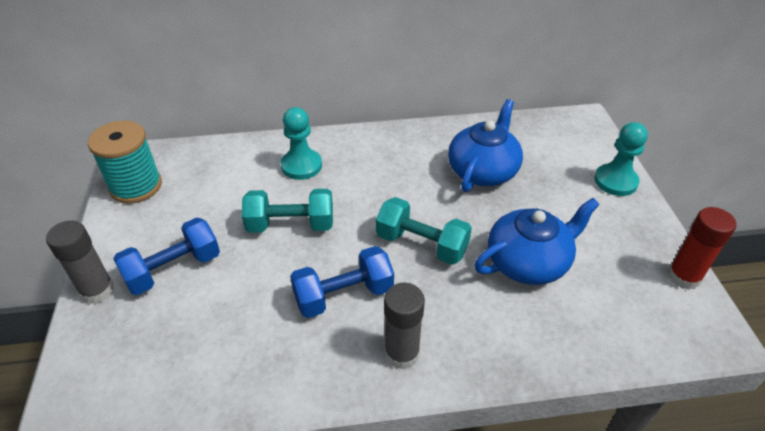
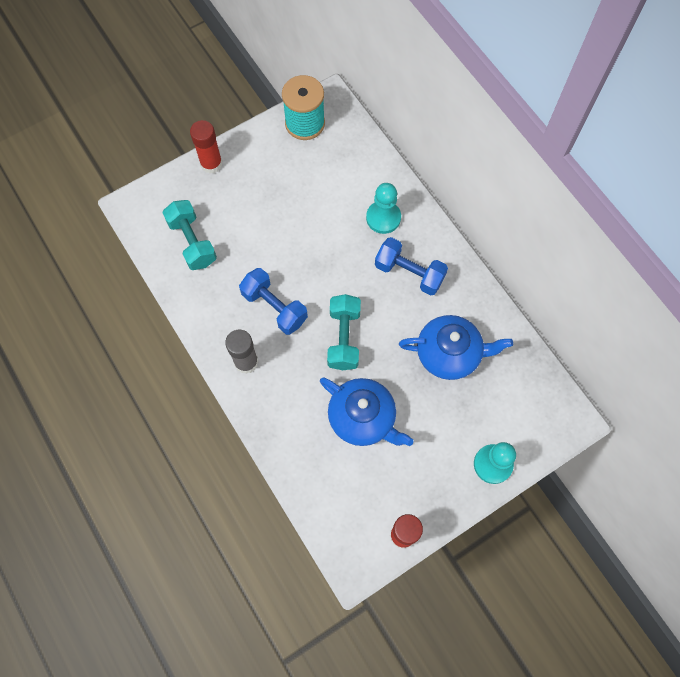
camera: 65 degrees right, 25 degrees up
(97, 290) = (211, 164): grey glue stick -> red glue stick
(173, 269) = (247, 195): blue dumbbell -> blue dumbbell (409, 273)
(291, 225) = (319, 243): turquoise dumbbell -> turquoise dumbbell (192, 242)

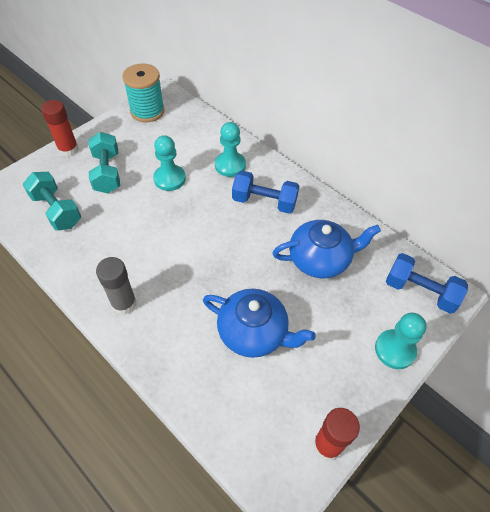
camera: 15 degrees left, 15 degrees down
(274, 307) = (145, 250): blue dumbbell -> blue dumbbell (420, 291)
(314, 224) = (169, 179): none -> turquoise pawn
(344, 338) = (217, 264): turquoise dumbbell -> turquoise dumbbell (107, 173)

